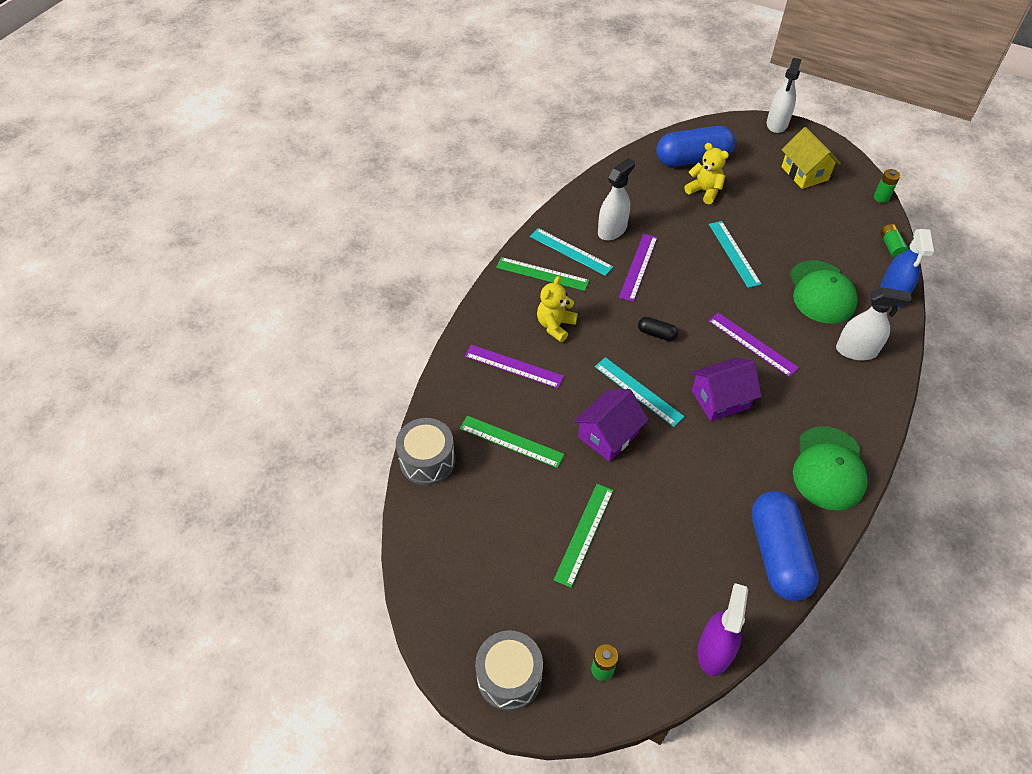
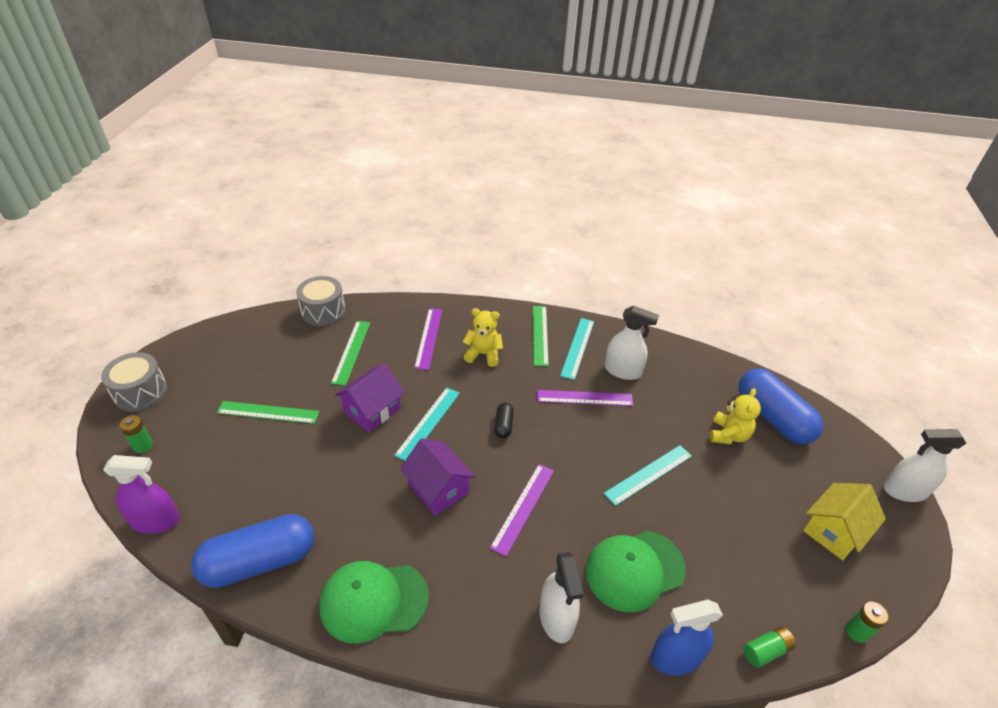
camera: 70 degrees right, 10 degrees down
(608, 435) = (372, 410): purple house -> purple house turned 75 degrees counterclockwise

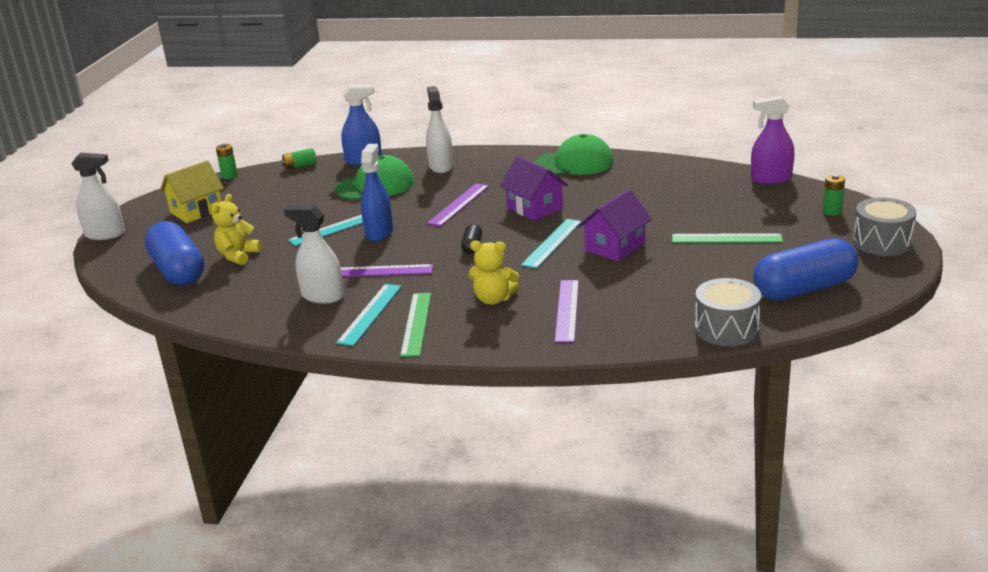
camera: 175 degrees left, 15 degrees down
(259, 561) = (669, 170): blue capsule -> blue capsule (804, 289)
(351, 352) = (662, 290): green ruler -> none
(600, 460) = (379, 232): none -> blue spray bottle

